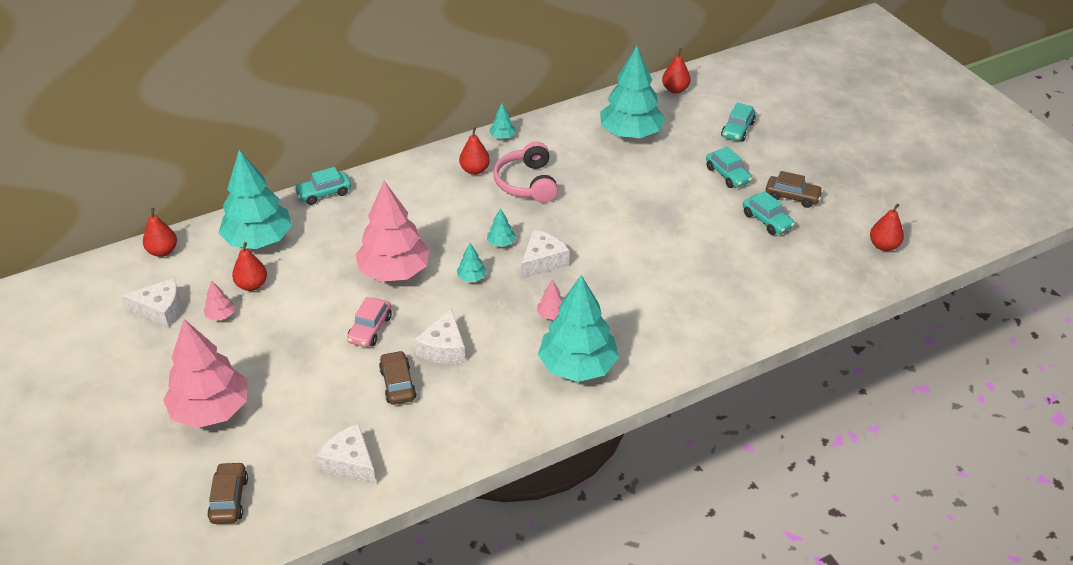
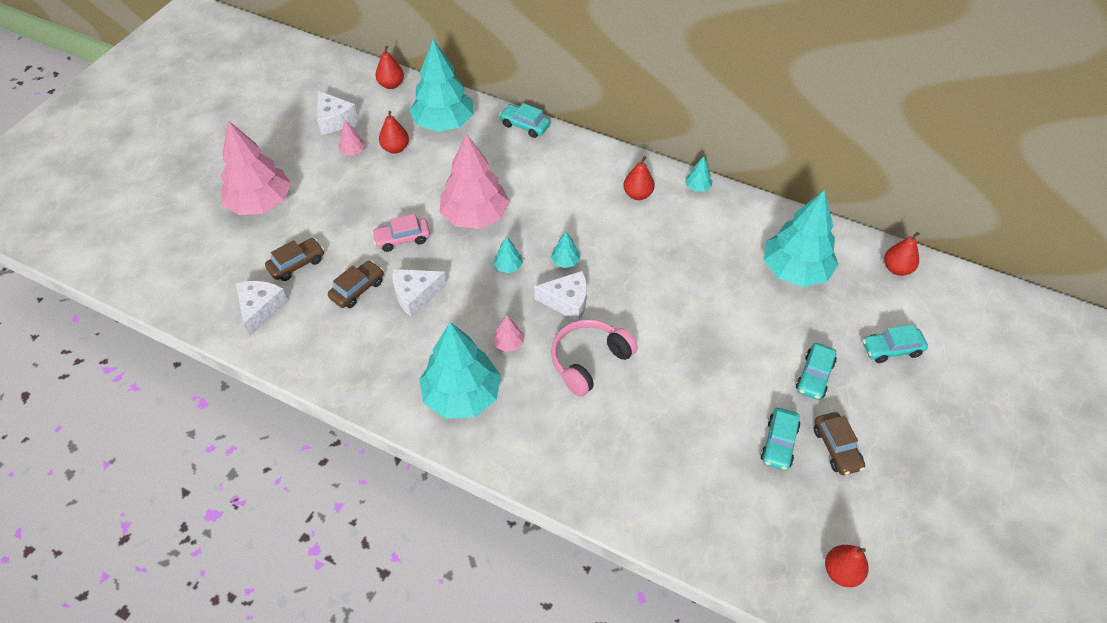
camera: 55 degrees right, 10 degrees up
(229, 499) = (187, 263): brown car -> brown car (297, 264)
(527, 183) = (654, 236): pink headphones -> pink headphones (589, 361)

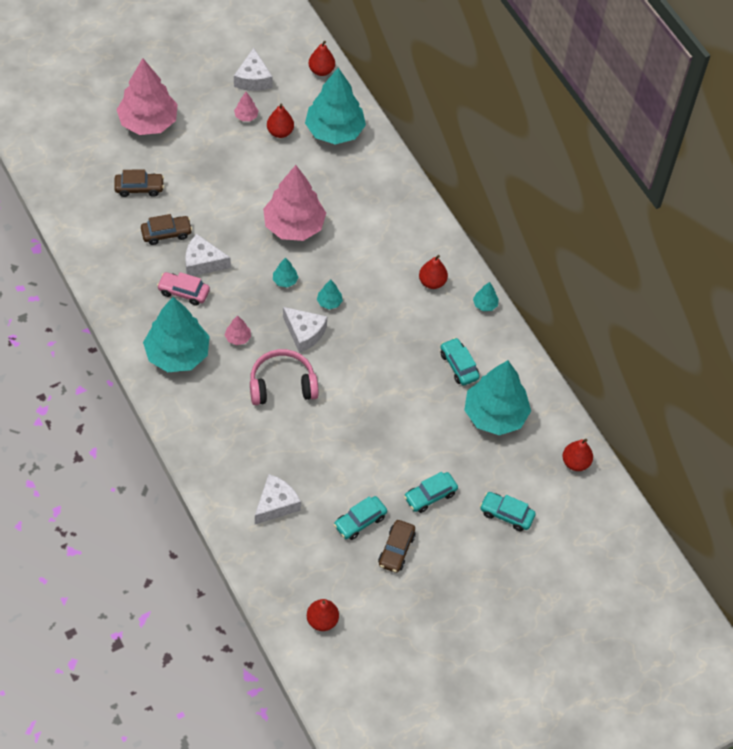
camera: 30 degrees right, 5 degrees up
(260, 308) = (92, 208): white cheese -> white cheese (276, 504)
(402, 239) = (227, 213): pink car -> pink car (183, 292)
(525, 126) = (396, 170): turquoise car -> turquoise car (459, 366)

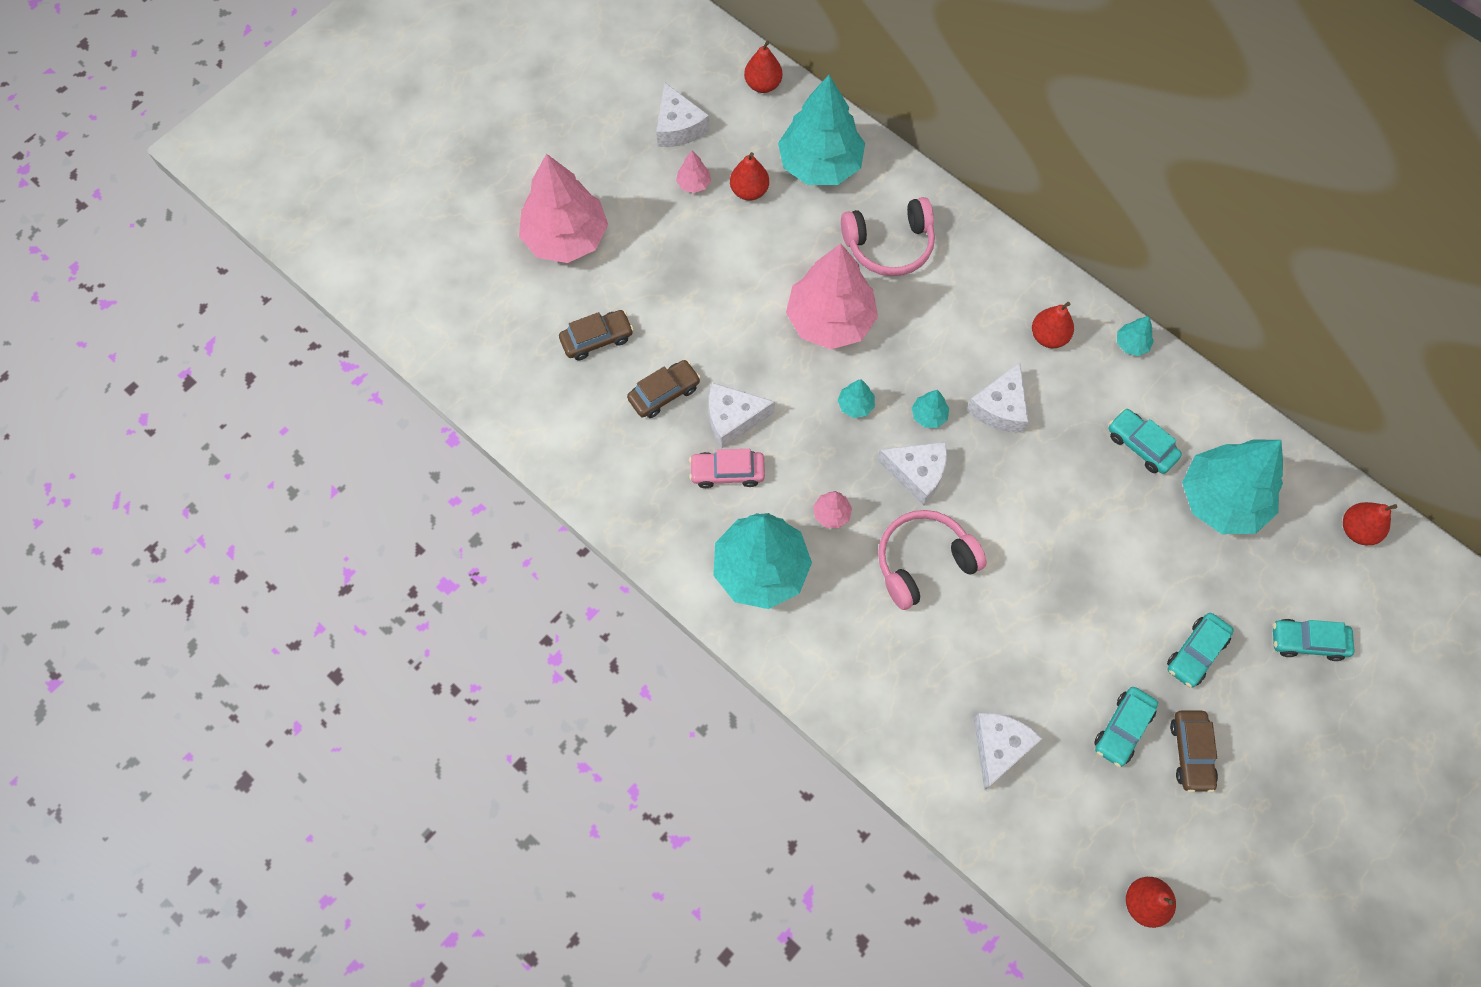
camera: 15 degrees left, 10 degrees up
(355, 194) = (889, 245): none -> pink headphones
(378, 313) = (1000, 407): none -> white cheese

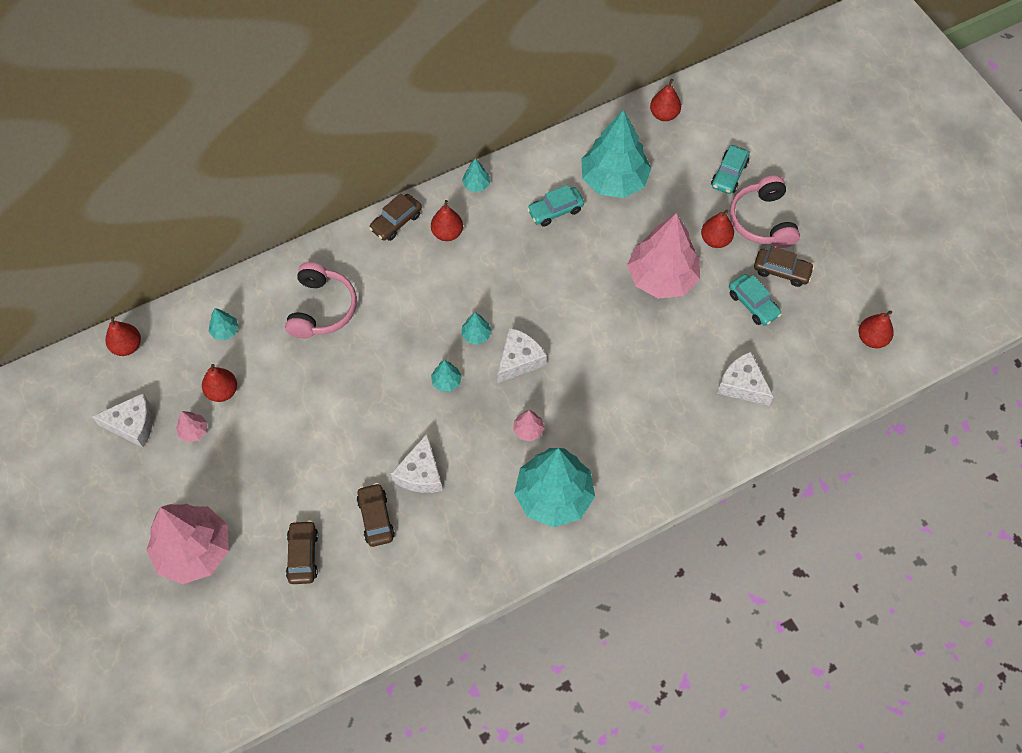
camera: 70 degrees left, 5 degrees down
(727, 472) = (464, 493): pink car -> none
(820, 164) = (225, 331): turquoise tree -> turquoise tree, size x0.40
(830, 320) = (367, 373): pink tree -> pink tree (662, 277)
(923, 562) = (589, 382): pink headphones -> pink headphones (762, 221)
(1000, 407) = (490, 286): white cheese -> none
(1036, 277) = (396, 222): none -> brown car
(1196, 653) = (715, 240): turquoise car -> red pear

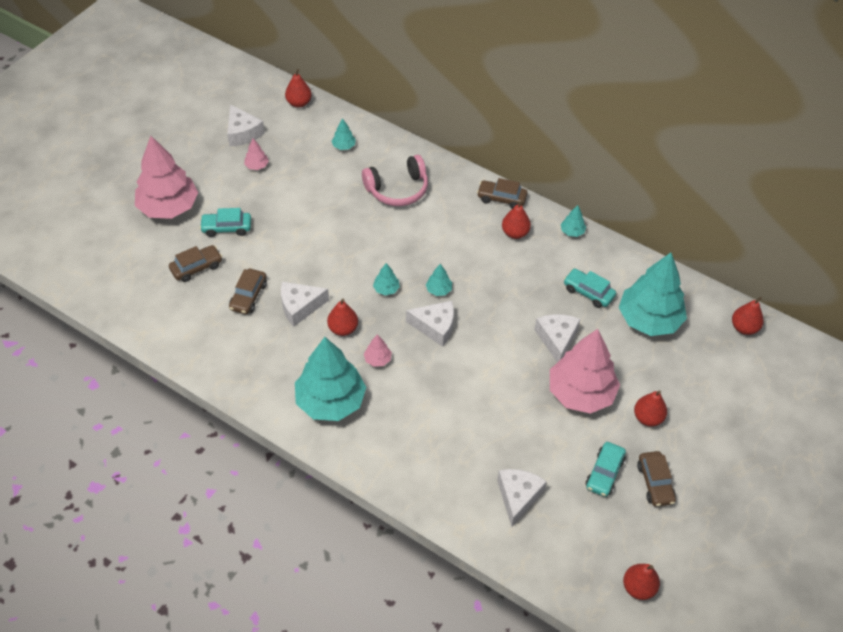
camera: 60 degrees right, 10 degrees down
(222, 391) = (296, 166): red pear -> red pear (343, 329)
(376, 518) = (248, 296): brown car -> brown car turned 150 degrees clockwise
(593, 265) = (557, 339): none -> white cheese
(729, 174) = (723, 401): turquoise car -> turquoise car (226, 228)
(762, 221) = (695, 446): pink headphones -> none

